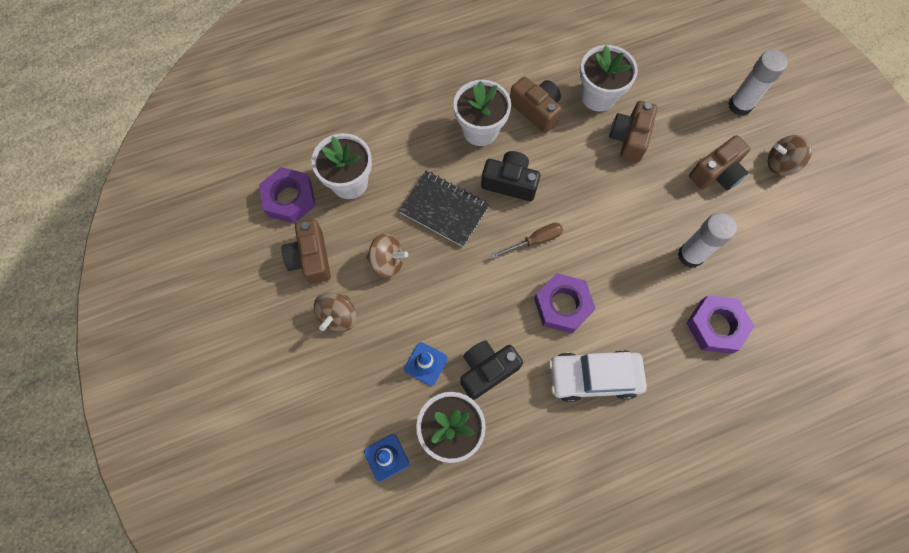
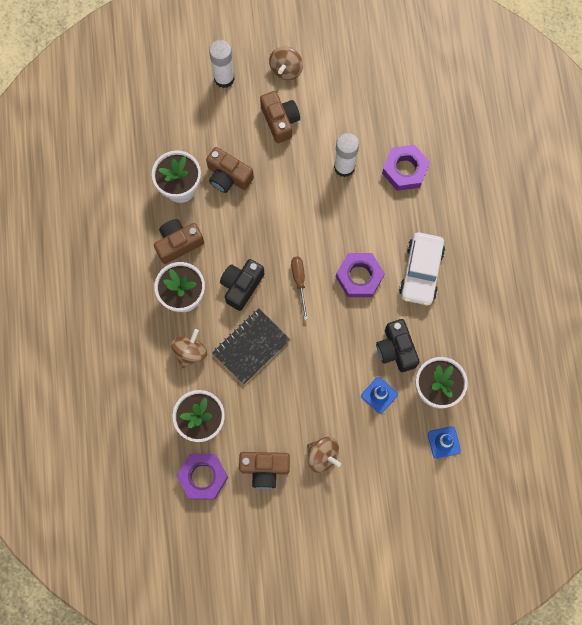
camera: 75 degrees left, 5 degrees up
(387, 262) = (285, 405): brown spinning top -> brown spinning top (190, 352)

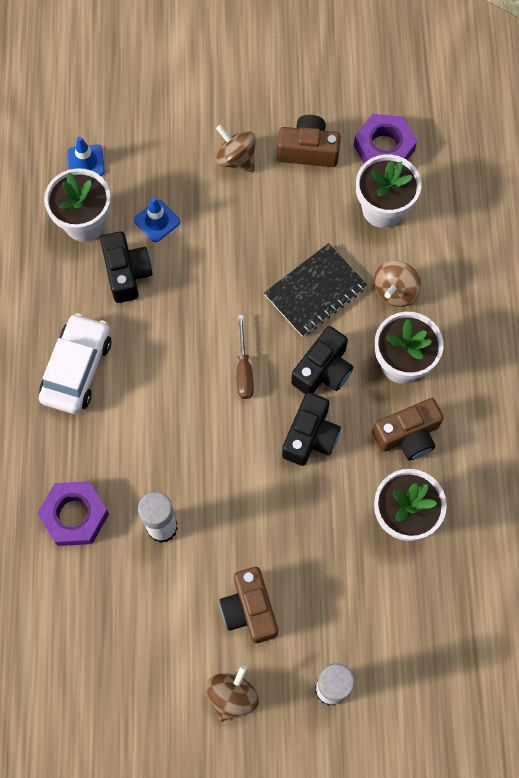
camera: 175 degrees left, 5 degrees down
(228, 176) = (332, 528): brown camera -> none
(247, 237) = (310, 436): none -> black camera
(359, 277) = (162, 369): purple nut -> none

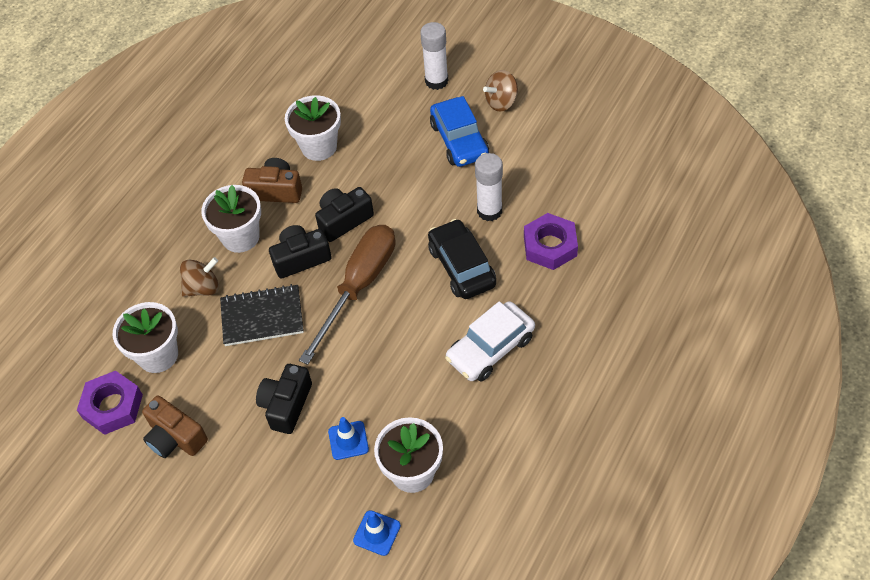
camera: 145 degrees left, 15 degrees down
(127, 273) = (403, 407): black camera -> black camera (286, 405)
(154, 443) = (461, 266): none -> black car
(236, 159) = (241, 462): brown spinning top -> none
(244, 369) = (359, 286): brown screwdriver -> brown screwdriver, size x2.14
(249, 609) = (459, 140): brown camera -> blue car

